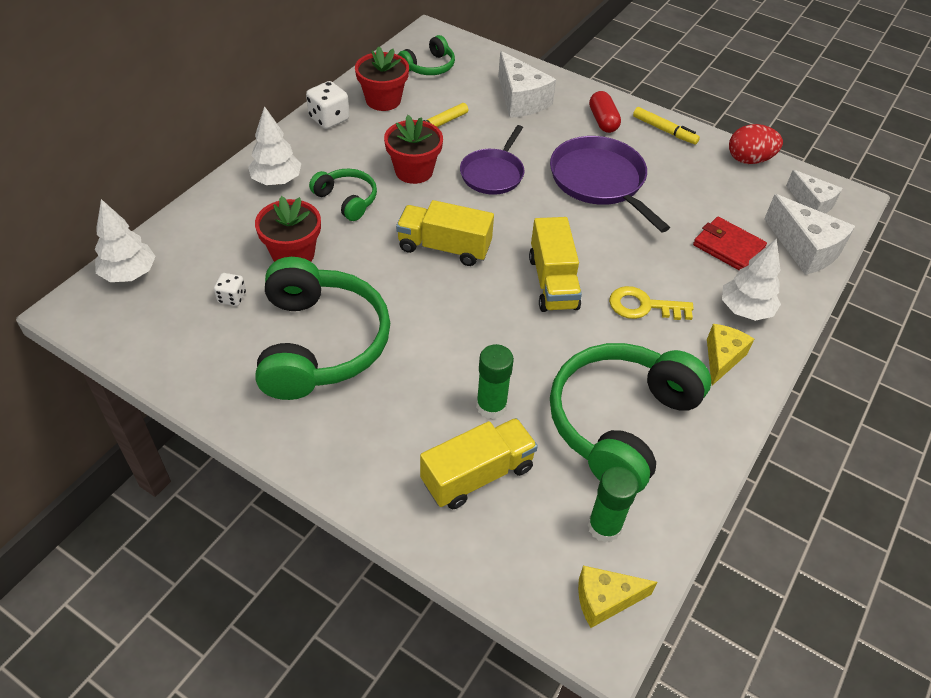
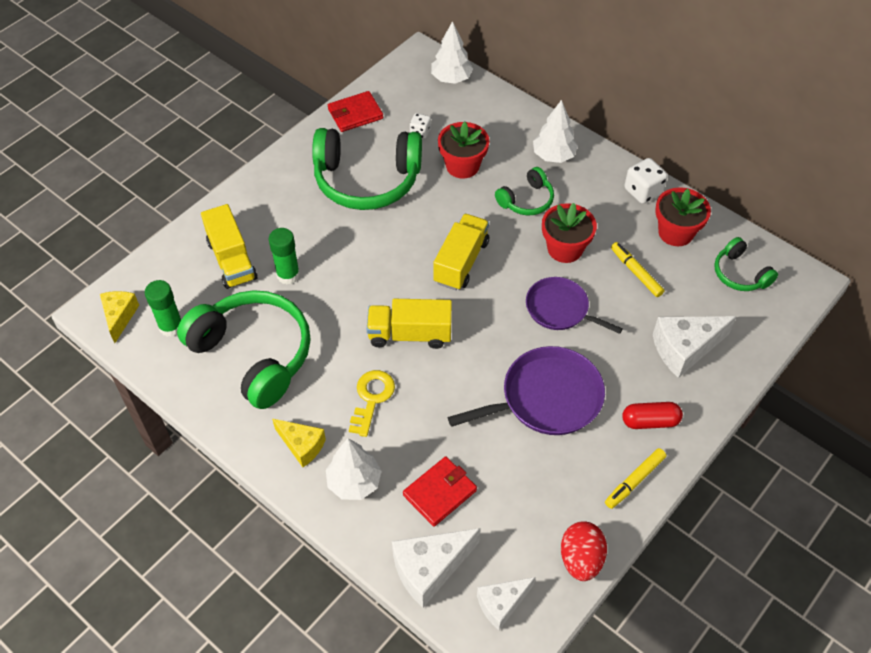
camera: 100 degrees right, 5 degrees up
(190, 370) = (355, 114): none -> red wallet

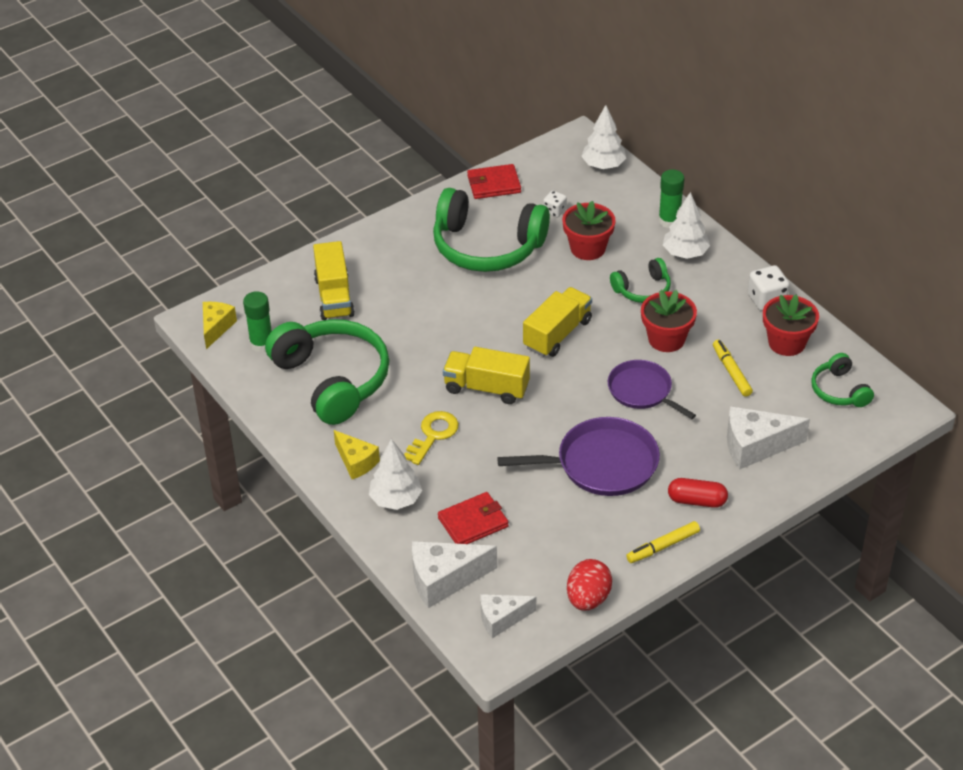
camera: 15 degrees right, 10 degrees down
(288, 275) = (384, 318): green glue stick -> green glue stick (669, 221)

